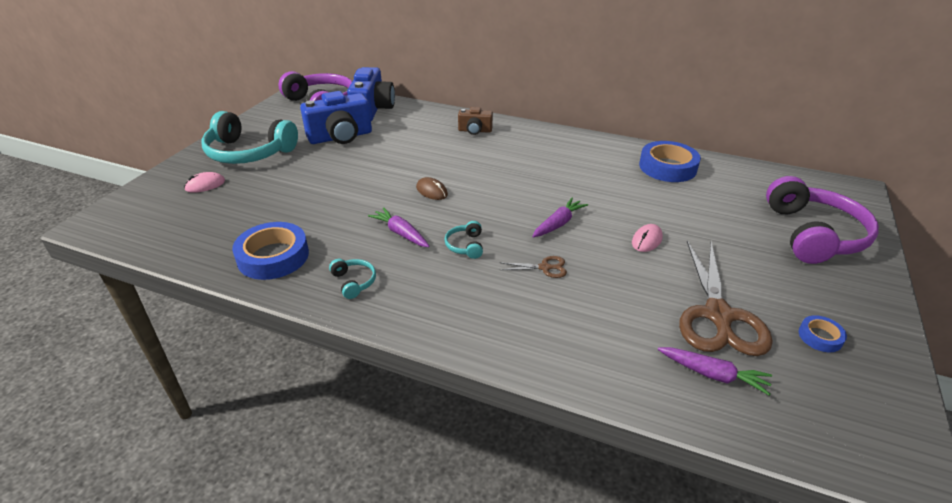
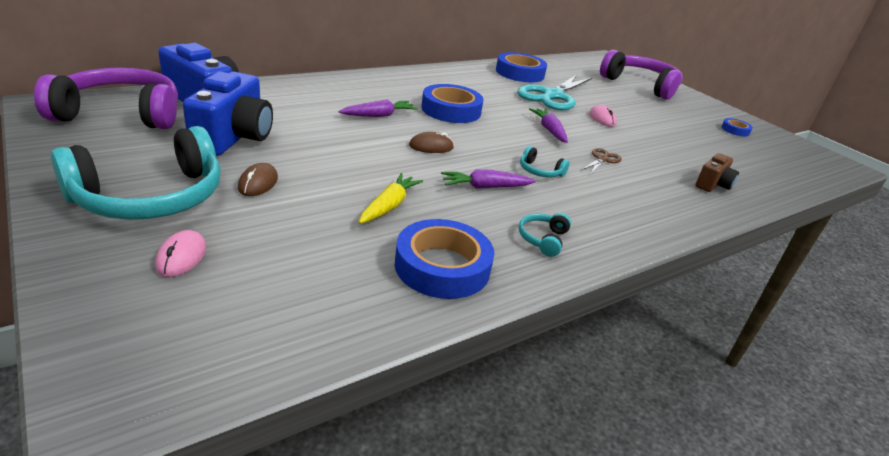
camera: 60 degrees left, 5 degrees down
(298, 167) = (258, 183): none -> brown mouse
(325, 211) = (389, 205): none -> yellow carrot
(354, 282) = (543, 239): turquoise headphones -> turquoise headphones turned 75 degrees counterclockwise
(475, 131) = (352, 89): brown camera -> brown camera (712, 185)
(512, 173) = (451, 110): none -> blue tape
(648, 199) = (553, 96): none -> turquoise scissors
(713, 375) = (754, 168): purple carrot -> purple carrot (379, 115)
(718, 315) = (699, 141): brown scissors -> none

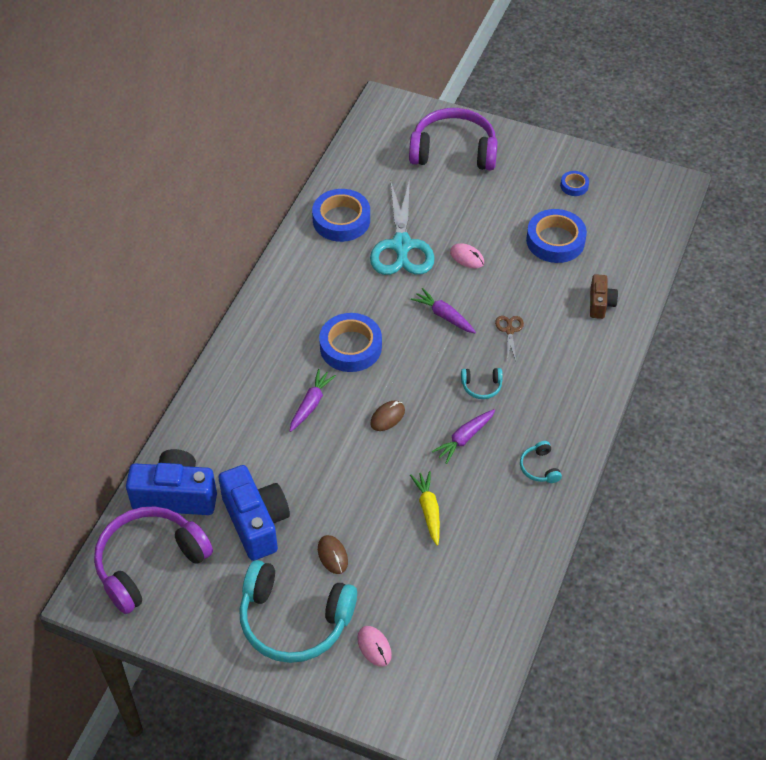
camera: 30 degrees left, 20 degrees up
(150, 197) = (294, 620): turquoise headphones -> turquoise headphones turned 90 degrees clockwise
(442, 266) = (507, 540): blue tape -> blue tape (555, 241)

